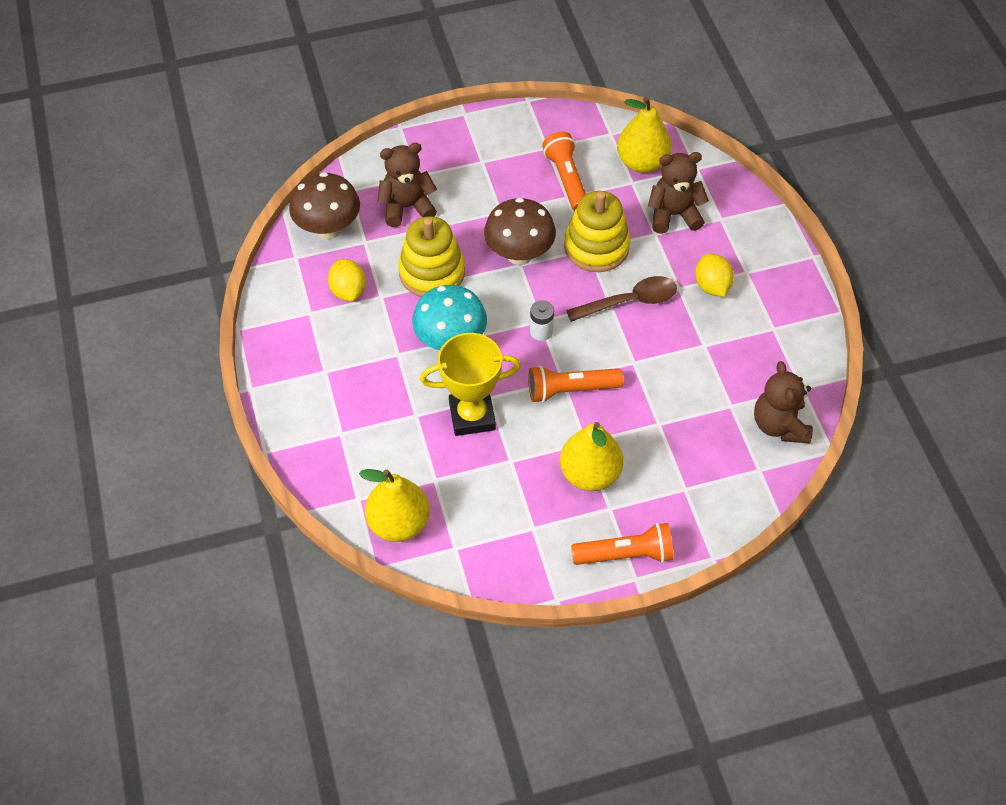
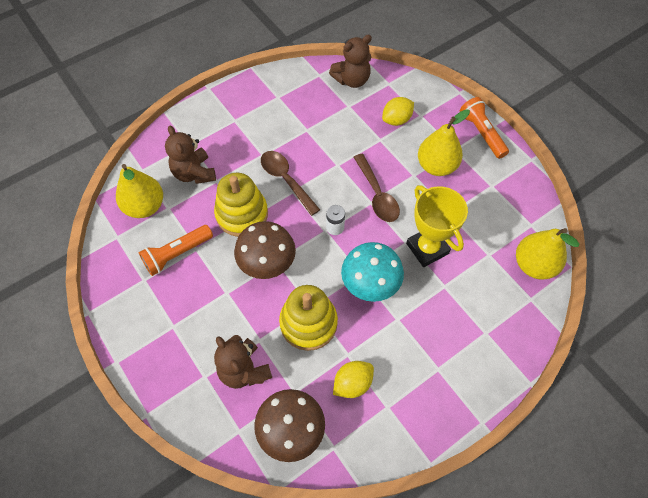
camera: 110 degrees left, 5 degrees up
(571, 390) = (377, 194): orange flashlight -> brown spoon
(712, 286) = (254, 136): yellow lemon -> yellow lemon (396, 120)

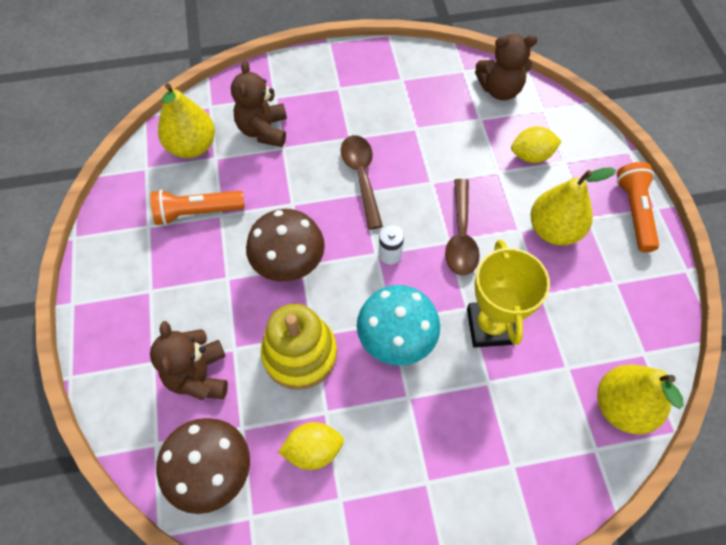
camera: 25 degrees right, 0 degrees up
(242, 214) = (291, 196): yellow stacking toy -> none

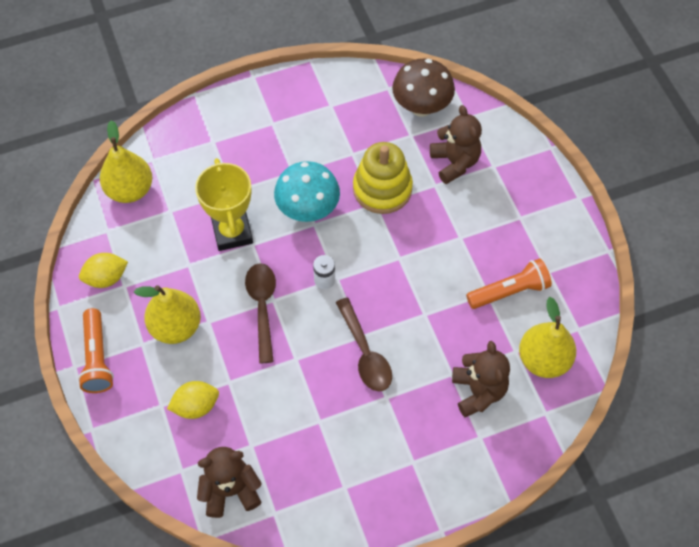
camera: 170 degrees right, 0 degrees up
(289, 265) = (410, 256): brown mushroom -> none
(313, 450) = (356, 129): yellow lemon -> yellow lemon (106, 278)

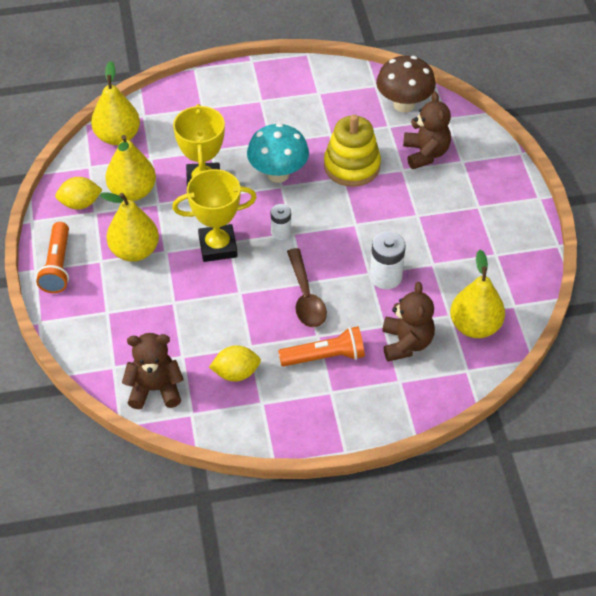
camera: 10 degrees right, 10 degrees down
(159, 255) = (132, 192): none -> yellow pear
(196, 406) = (138, 317): yellow lemon -> yellow lemon (236, 373)
(262, 307) = (218, 246): brown spoon -> yellow trophy
(442, 316) = (385, 277): none -> white battery
(509, 291) = (454, 265): orange flashlight -> orange flashlight (325, 357)

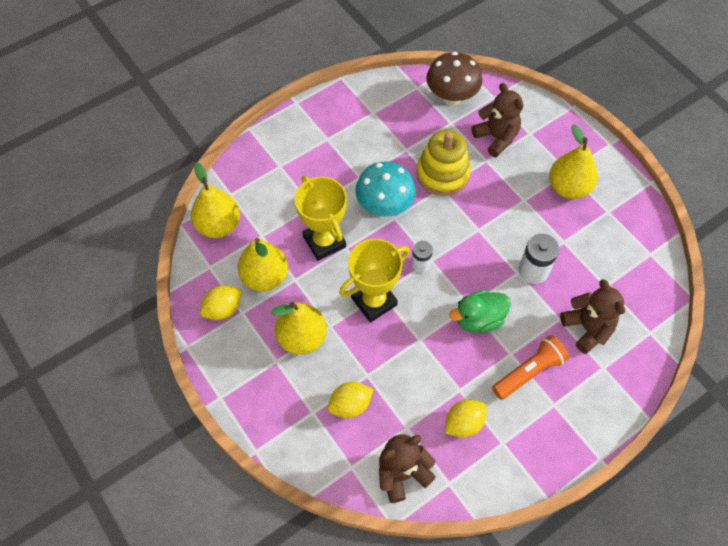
camera: 25 degrees left, 10 degrees up
(57, 266) = (239, 384): orange flashlight -> none
(143, 319) = (350, 405): none -> yellow lemon
(306, 297) = (478, 319): brown spoon -> green duck
(475, 326) = (631, 287): yellow pear -> yellow pear (568, 187)

